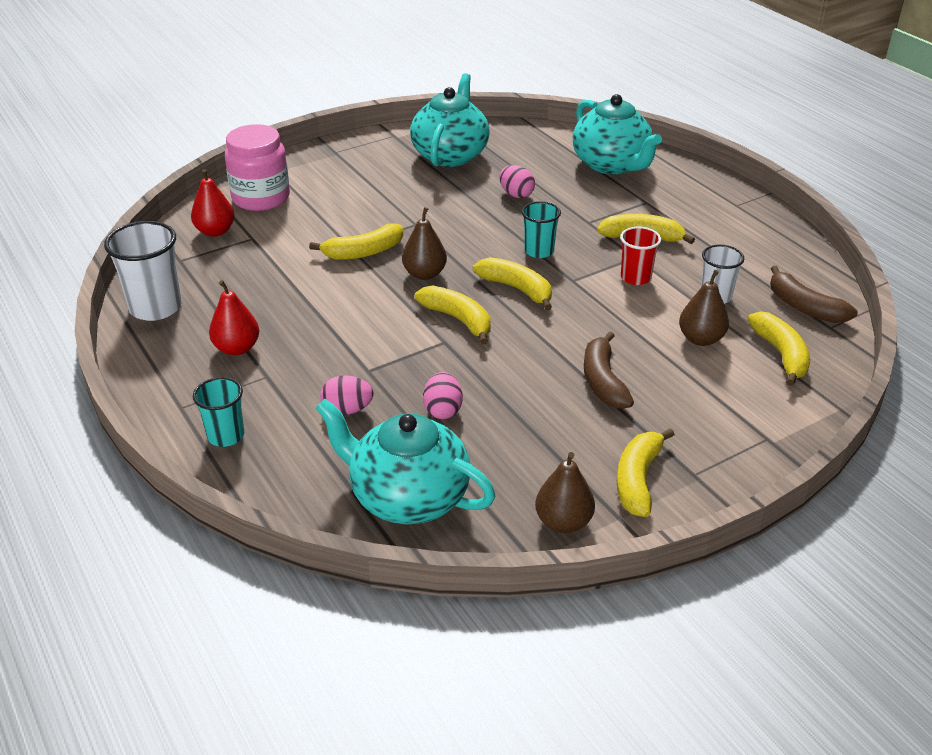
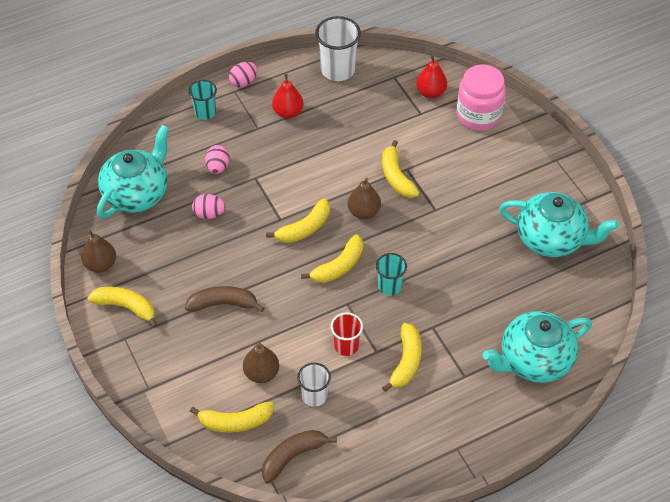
camera: 95 degrees right, 15 degrees up
(516, 194) = (480, 280): pink egg -> pink egg (243, 82)

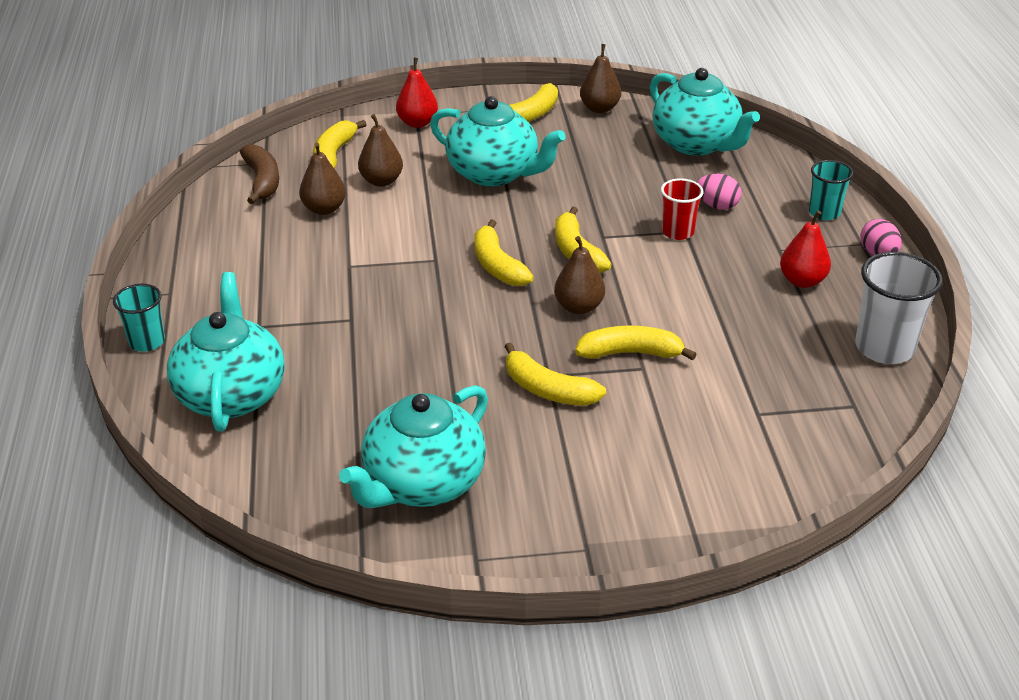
camera: 110 degrees right, 15 degrees down
(209, 214) = (638, 186): pink egg -> none
(223, 304) = (494, 173): brown banana -> turquoise teapot
(314, 396) = (324, 209): white cup -> brown pear
(346, 346) = (373, 245): red cup -> red cup (678, 232)
(390, 286) = (439, 299): turquoise cup -> turquoise cup (147, 342)
(406, 362) = (316, 284): yellow banana -> yellow banana (548, 390)
(430, 92) = (804, 438): red pear -> red pear (417, 123)
(478, 115) = (729, 481): pink jar -> none

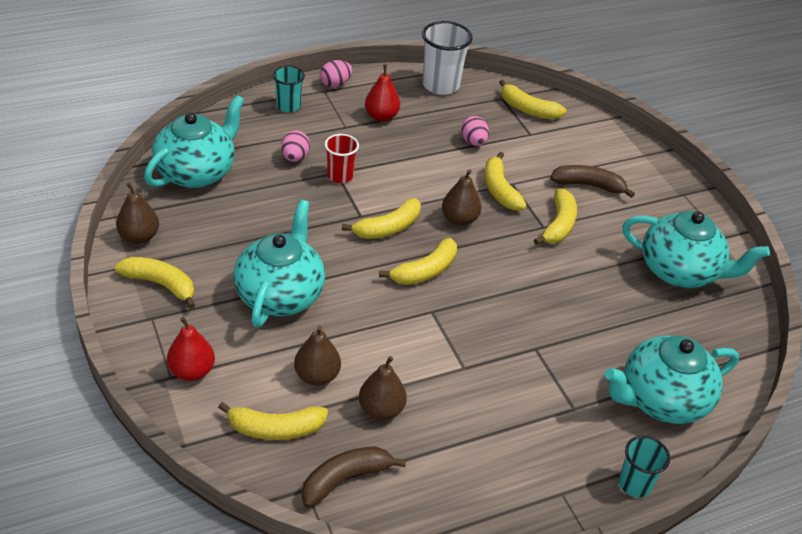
camera: 110 degrees left, 5 degrees up
(625, 443) = (588, 185): none -> brown banana
(739, 351) = (473, 142): none -> pink egg
(823, 426) = (527, 109): none -> yellow banana

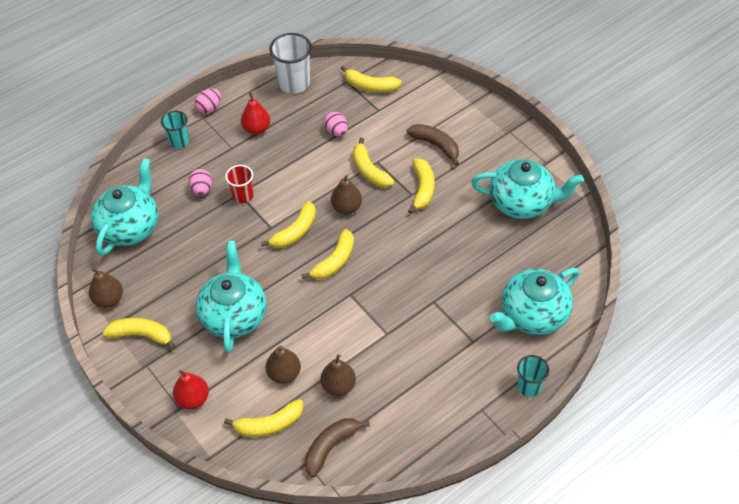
camera: 10 degrees left, 10 degrees up
(588, 185) = (436, 145): brown banana -> brown banana turned 45 degrees clockwise

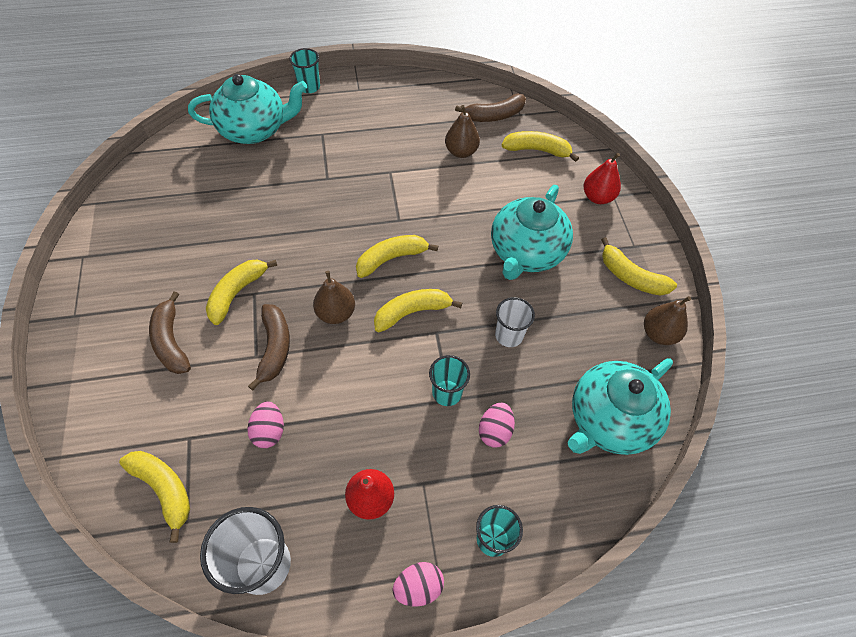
camera: 155 degrees left, 5 degrees up
(219, 248) = (509, 335): none -> white cup
(243, 196) = (447, 393): red cup -> turquoise cup
(284, 374) = (503, 181): brown pear -> none
(369, 170) = (274, 348): yellow banana -> brown banana
(522, 203) = (155, 226): turquoise teapot -> none

